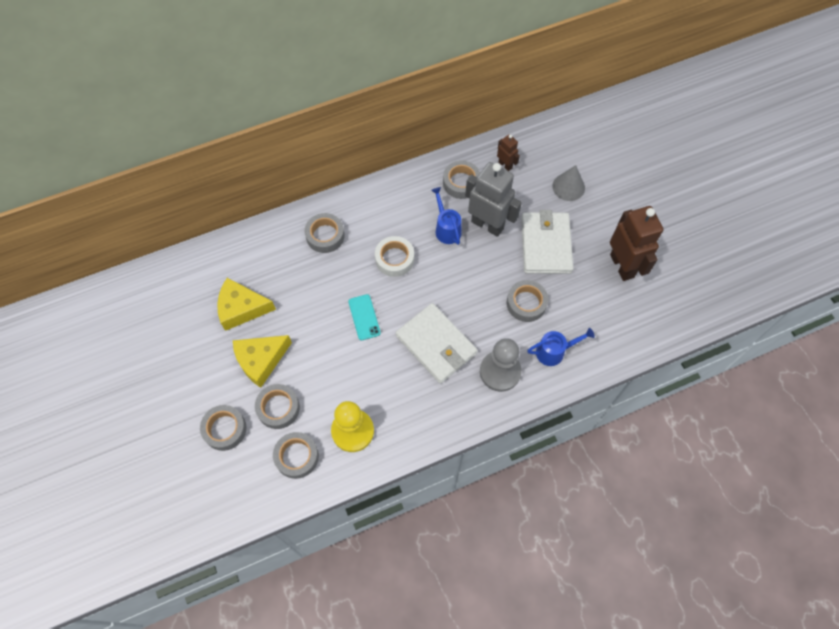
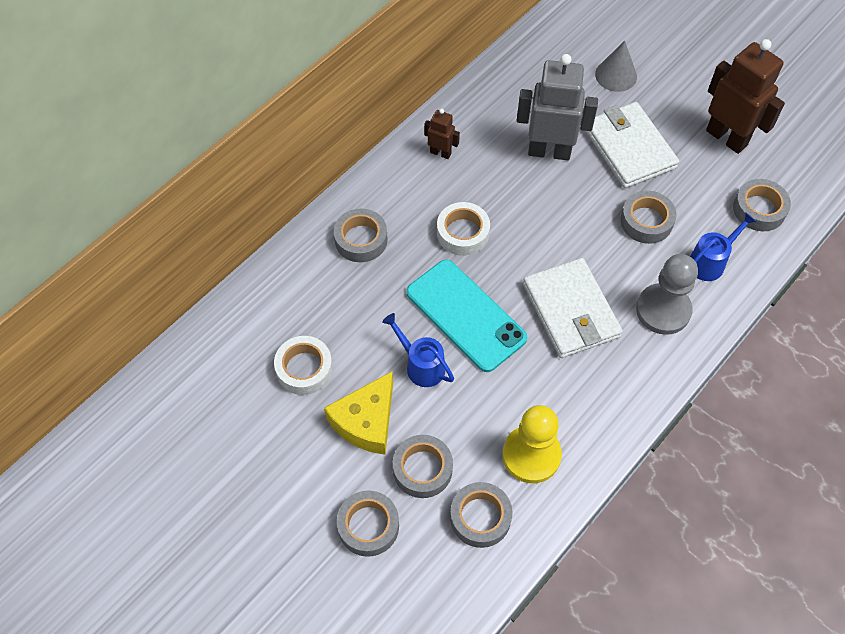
camera: 25 degrees left, 5 degrees down
(241, 308) = (304, 369): yellow cheese -> white tape
(364, 317) = (465, 315): turquoise phone -> turquoise phone, size x1.95
(436, 344) = (571, 311): white wallet -> white wallet turned 45 degrees clockwise
(446, 228) = (504, 174): blue watering can -> blue watering can (420, 365)
(461, 183) = (490, 116): grey tape -> grey tape (759, 209)
(505, 165) = (530, 78): brown robot -> brown robot (440, 153)

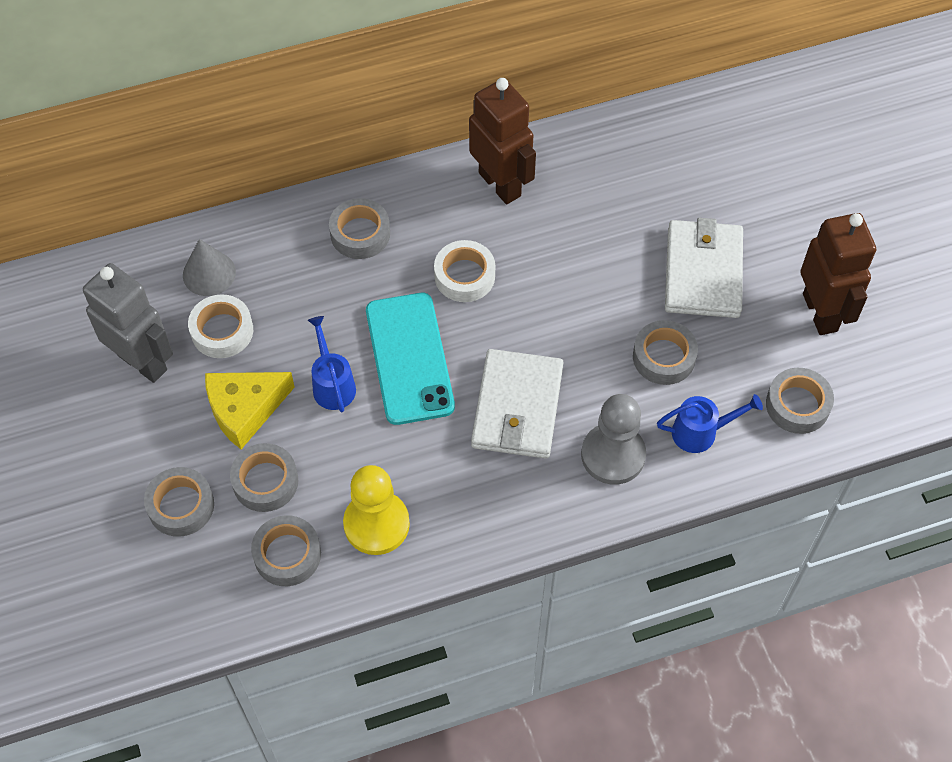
camera: 30 degrees right, 0 degrees up
(440, 153) = (500, 184): brown robot -> brown robot, size x2.06
(549, 151) = (614, 235): grey robot -> grey robot (143, 362)
(616, 75) = (747, 188): grey cone -> grey cone (209, 273)

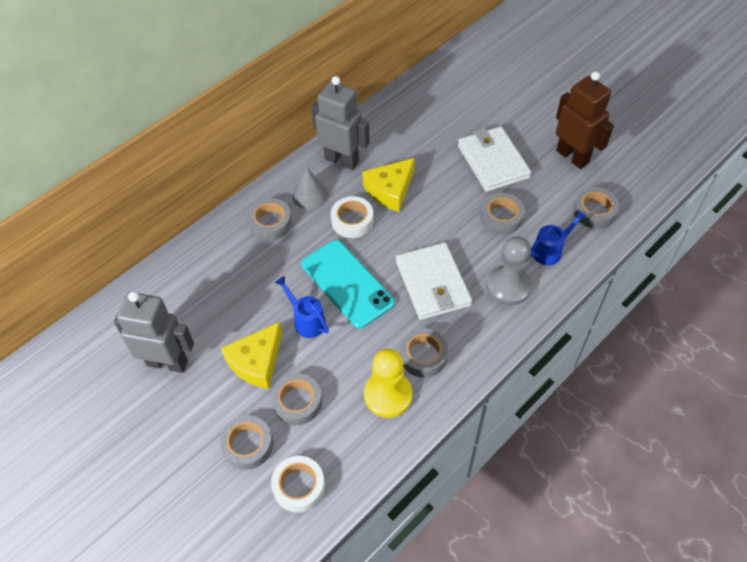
camera: 25 degrees left, 5 degrees down
(209, 273) = (183, 287): grey cone -> grey cone (310, 195)
(222, 331) = (212, 319): white tape -> white tape (299, 486)
(287, 554) = (340, 443): grey tape -> grey tape (423, 356)
(500, 184) = (342, 160): brown robot -> grey robot
(538, 254) = (390, 190): none -> yellow cheese

